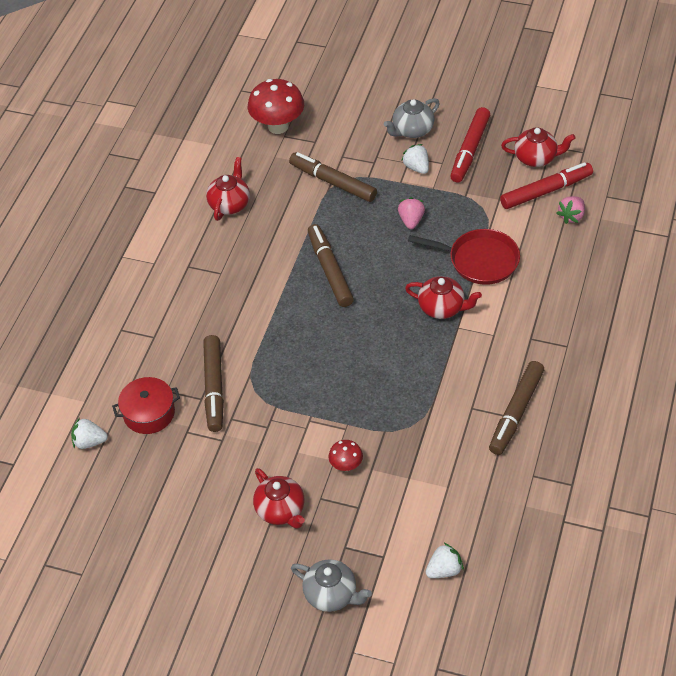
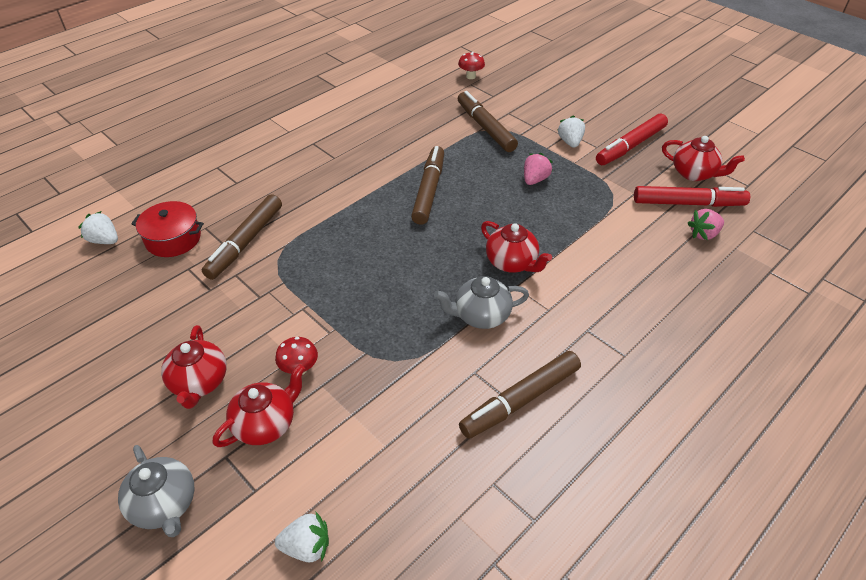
camera: 25 degrees right, 5 degrees down
(230, 204) = (386, 113): red teapot -> red teapot (266, 424)
(278, 126) = (470, 76): red mushroom -> red mushroom, size x0.50
(412, 130) = (585, 115): grey teapot -> grey teapot (481, 316)
(480, 260) = (580, 236): red pan -> none

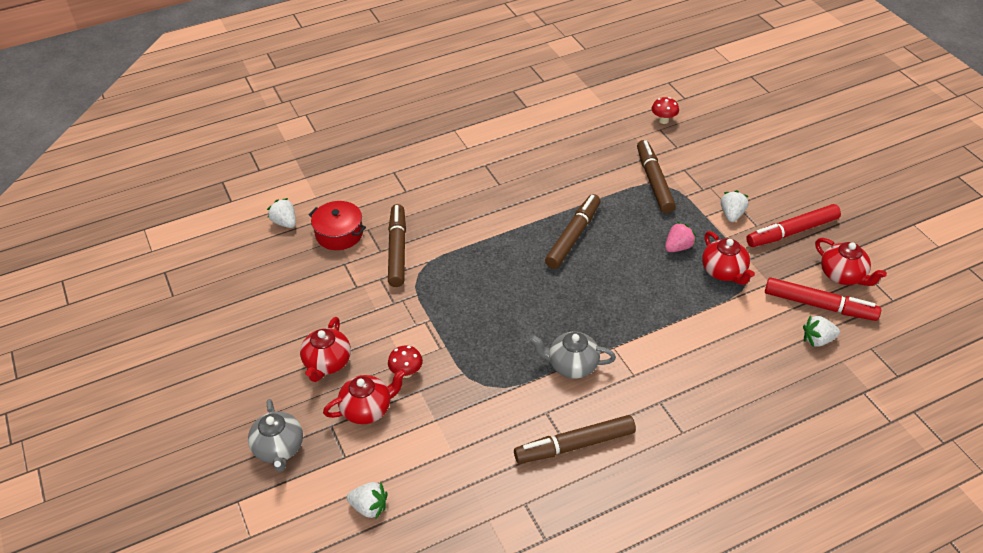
camera: 20 degrees right, 0 degrees up
(246, 242) = (397, 250): brown marker -> brown marker turned 135 degrees clockwise
(512, 262) = (620, 324): red teapot -> red teapot (724, 272)
(703, 234) = (817, 340): pink strawberry -> white strawberry

